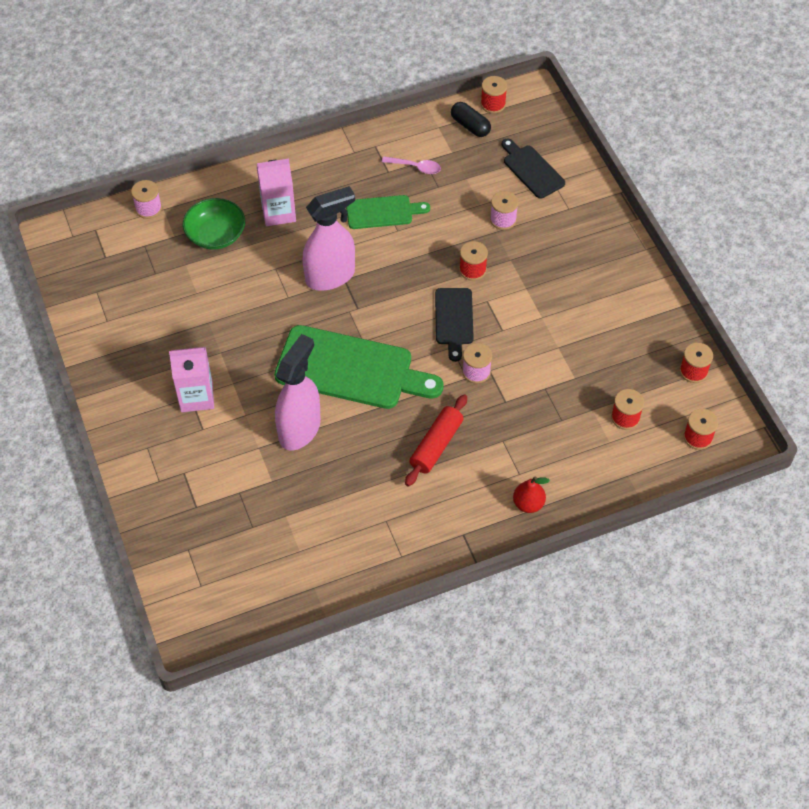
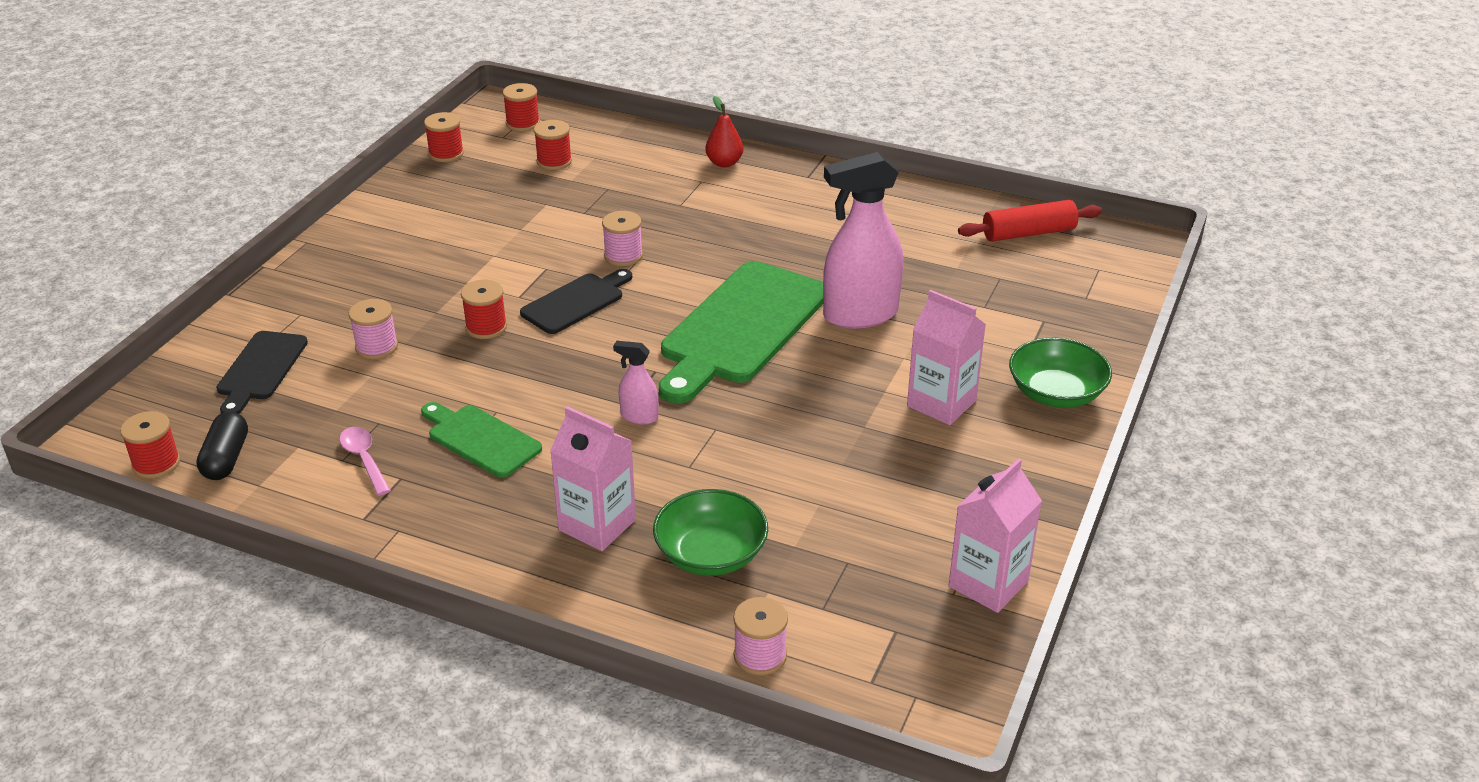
camera: 135 degrees left, 20 degrees down
(85, 307) = (988, 584): none -> pink carton
(144, 450) = (1056, 393): none -> green bowl
(330, 276) = (639, 416): pink spray bottle -> pink spray bottle, size x0.46
(350, 369) = (741, 327): green cutting board -> green cutting board turned 120 degrees counterclockwise
(436, 445) = (744, 233): red rolling pin -> red rolling pin (1028, 233)

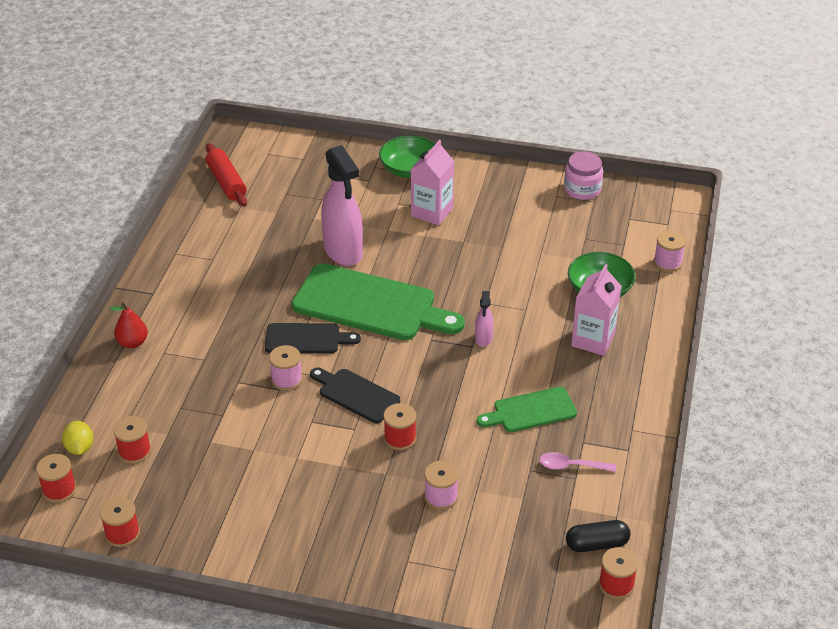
camera: 100 degrees left, 5 degrees up
(260, 369) = (488, 561): black cutting board -> black cutting board (306, 339)
(364, 459) = (571, 466): pink spoon -> pink spoon turned 45 degrees clockwise
(481, 439) = (531, 411): green cutting board -> green cutting board turned 45 degrees clockwise
(574, 133) = (80, 448): none -> yellow lemon
(988, 584) = (582, 189): pink carton -> pink jar

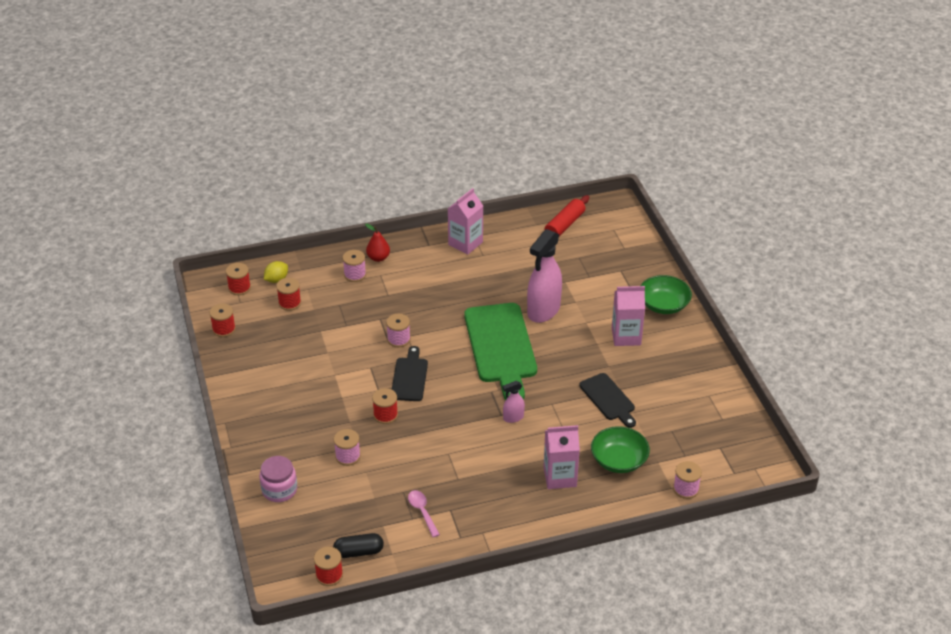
camera: 60 degrees right, 0 degrees up
(141, 374) = (355, 274): none -> pink spool
(180, 264) = (465, 243): none -> pink carton
(306, 339) = (443, 331): black cutting board -> black cutting board (608, 399)
(531, 411) = (460, 470): green cutting board -> none
(582, 189) = (730, 407): pink jar -> pink jar (279, 490)
(596, 544) = (358, 552): black capsule -> black capsule turned 60 degrees counterclockwise

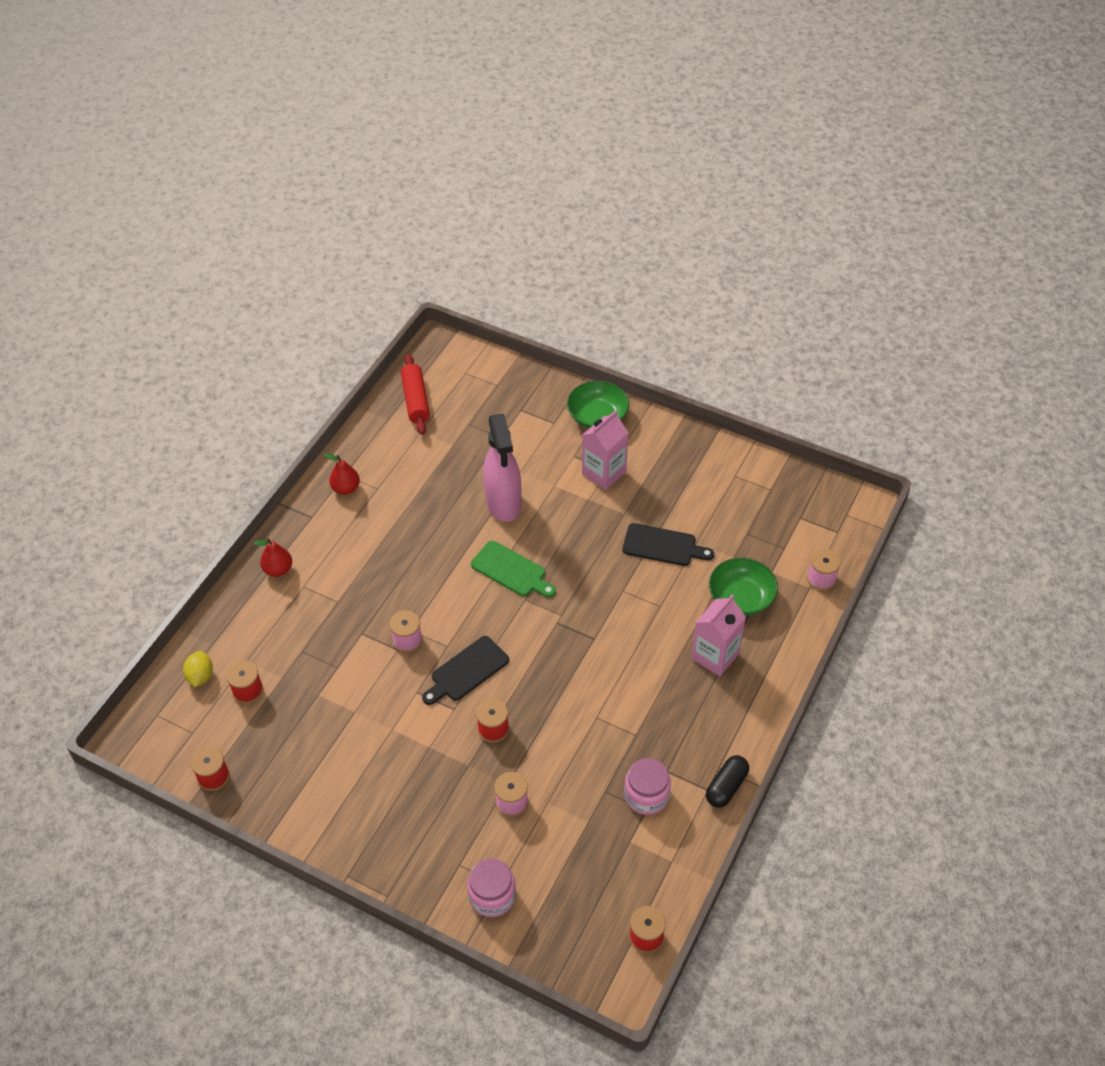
camera: 45 degrees left, 10 degrees up
(239, 288) = (171, 717): red spool -> none
(355, 274) = (277, 606): pink spool -> none
(358, 552) = (642, 888): black capsule -> black capsule (726, 787)
(409, 377) = (467, 671): black cutting board -> black cutting board turned 90 degrees counterclockwise
(422, 512) = (646, 795): pink spoon -> pink jar
(465, 243) = (346, 488): pink carton -> red pear
(501, 347) = (511, 571): green cutting board -> green cutting board, size x0.54
(513, 417) = (608, 632): pink spray bottle -> none

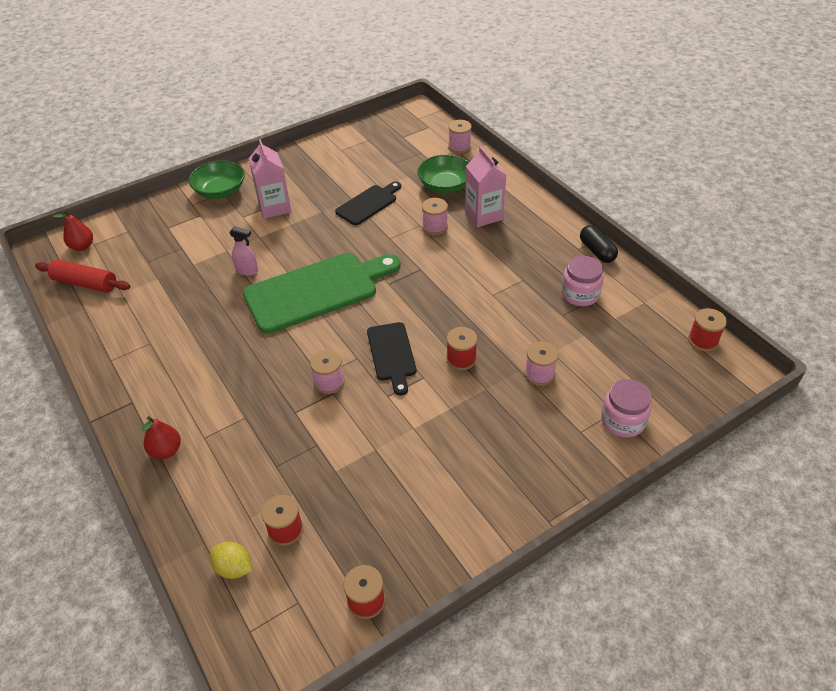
camera: 60 degrees left, 5 degrees down
(346, 488) = (126, 365): red pear -> red pear (82, 246)
(503, 503) = (247, 271): pink spray bottle -> pink spray bottle, size x0.46
(511, 571) = (317, 291): green cutting board -> green cutting board, size x1.86
(666, 621) = (435, 227): none -> pink spool

